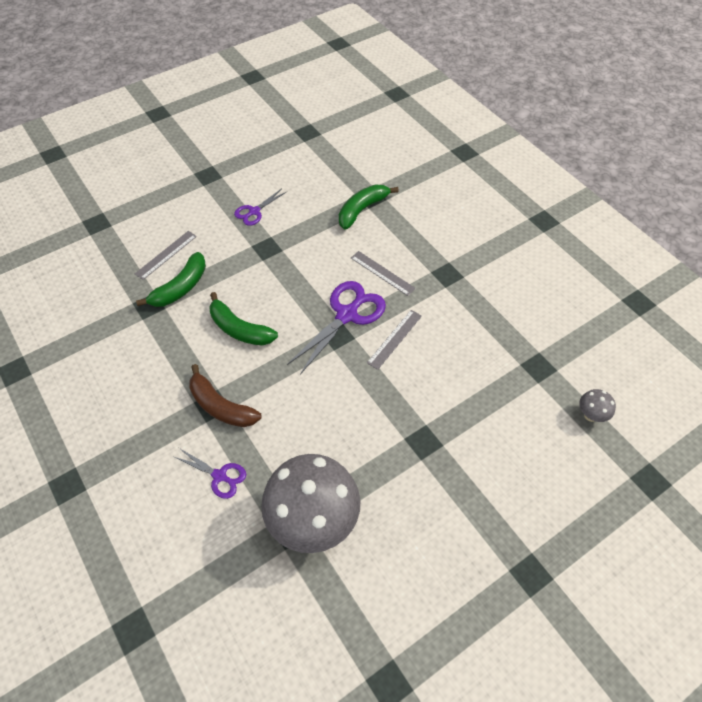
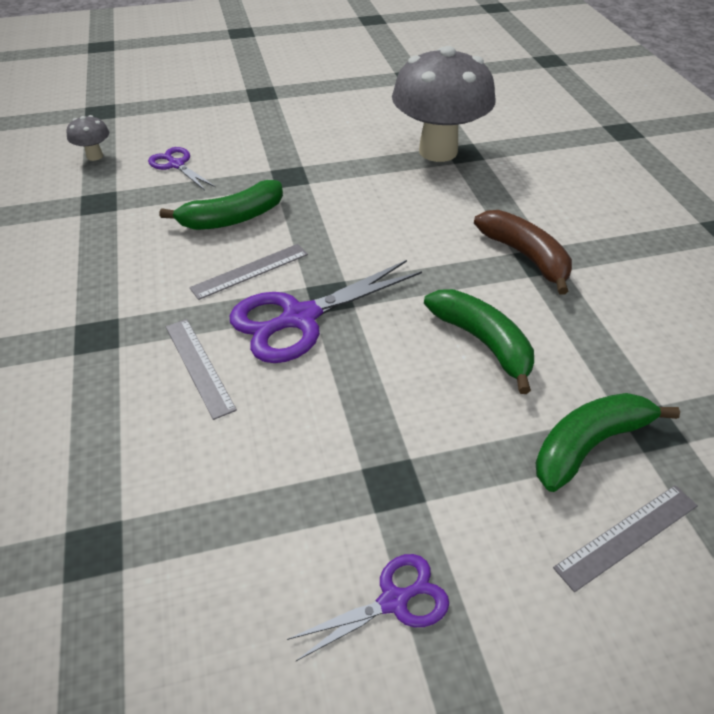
camera: 160 degrees left, 10 degrees down
(219, 476) = (534, 199): purple scissors -> purple scissors (176, 165)
(362, 210) = (140, 518): green banana -> green banana (233, 218)

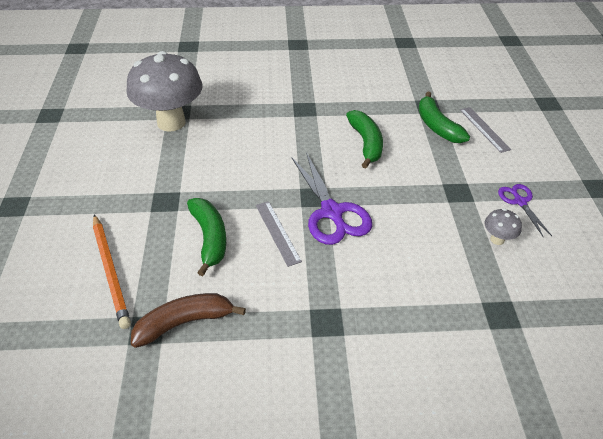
camera: 80 degrees left, 0 degrees up
(95, 156) = (59, 336): grey mushroom -> grey mushroom (497, 239)
(176, 165) = (111, 271): purple scissors -> orange pencil
(199, 366) = (367, 263): grey ruler -> none
(482, 342) = (366, 143): green banana -> green banana turned 105 degrees clockwise
(525, 256) = (299, 112): brown banana -> brown banana (184, 322)

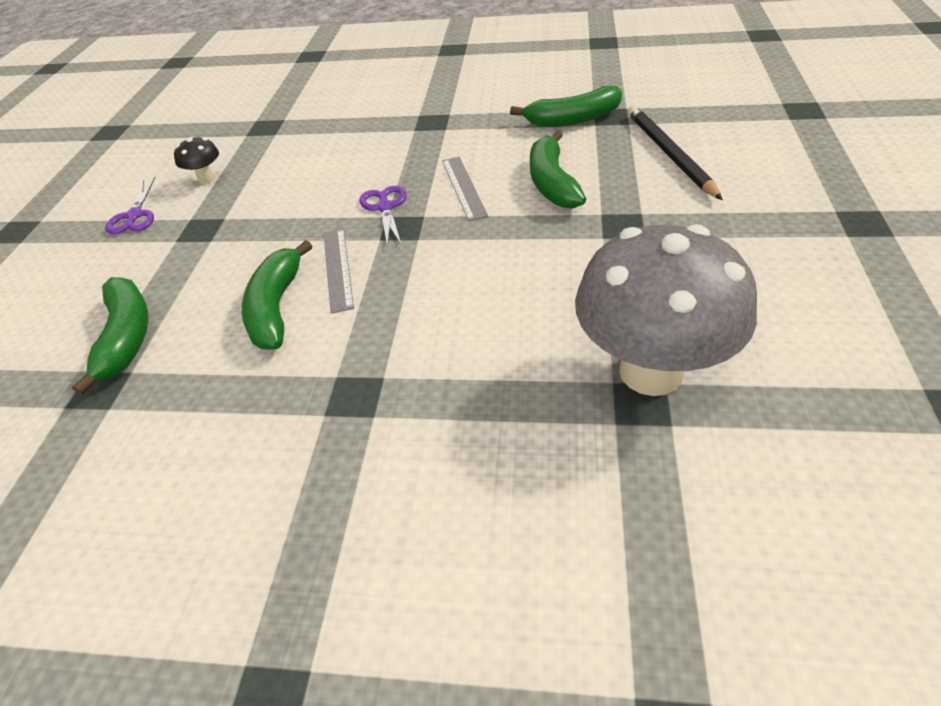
camera: 165 degrees left, 0 degrees up
(111, 271) = (669, 154): orange pencil -> black pencil
(184, 322) = (573, 119): brown banana -> green banana
(332, 212) = (385, 207): purple scissors -> purple scissors, size x0.56
(484, 129) = (53, 328): grey ruler -> grey ruler (337, 268)
(497, 239) = (206, 179): grey mushroom -> black mushroom

